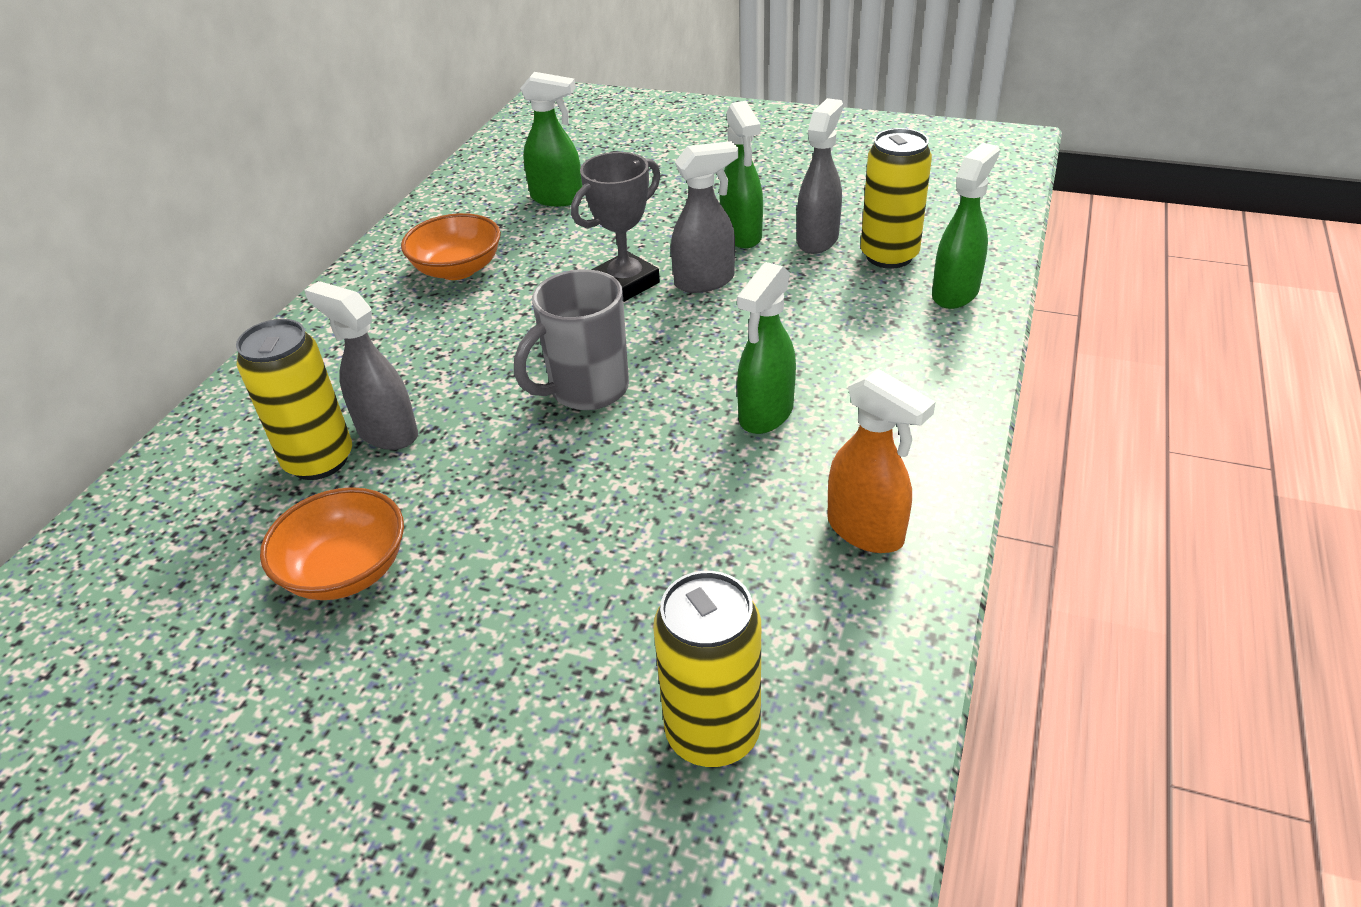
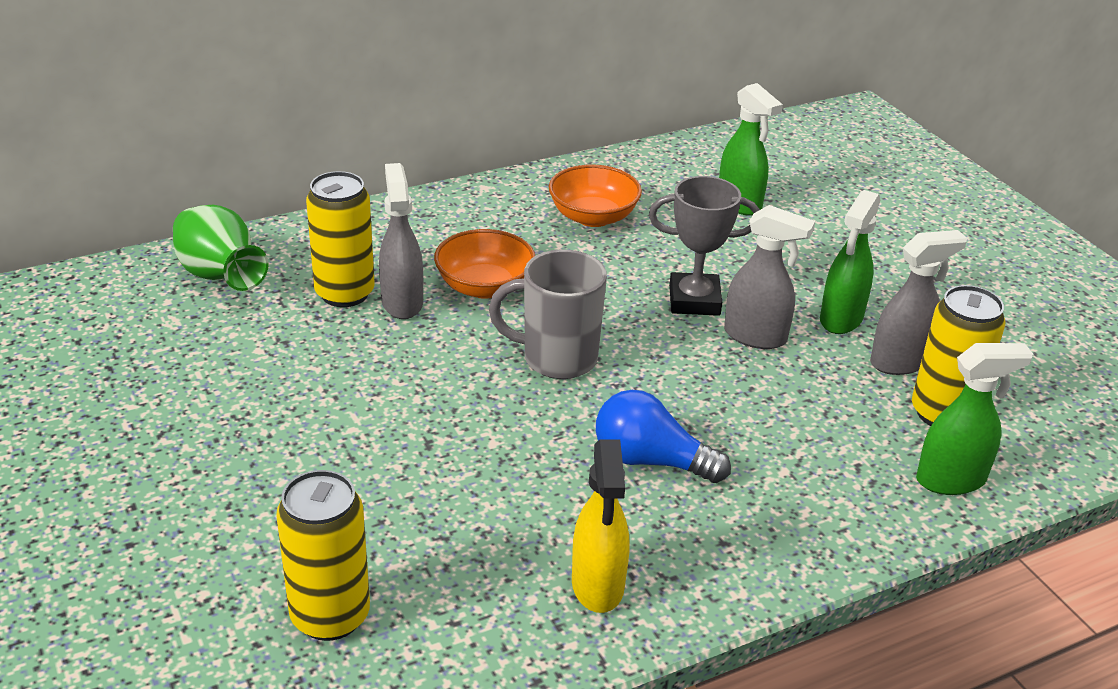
camera: 40 degrees right, 5 degrees down
(159, 529) = (220, 276): none -> green vase
(346, 570) = (275, 370): orange bowl -> orange bowl (484, 287)
(765, 414) = (651, 461): green spray bottle -> blue light bulb
(866, 531) = (597, 586): orange spray bottle -> yellow spray bottle

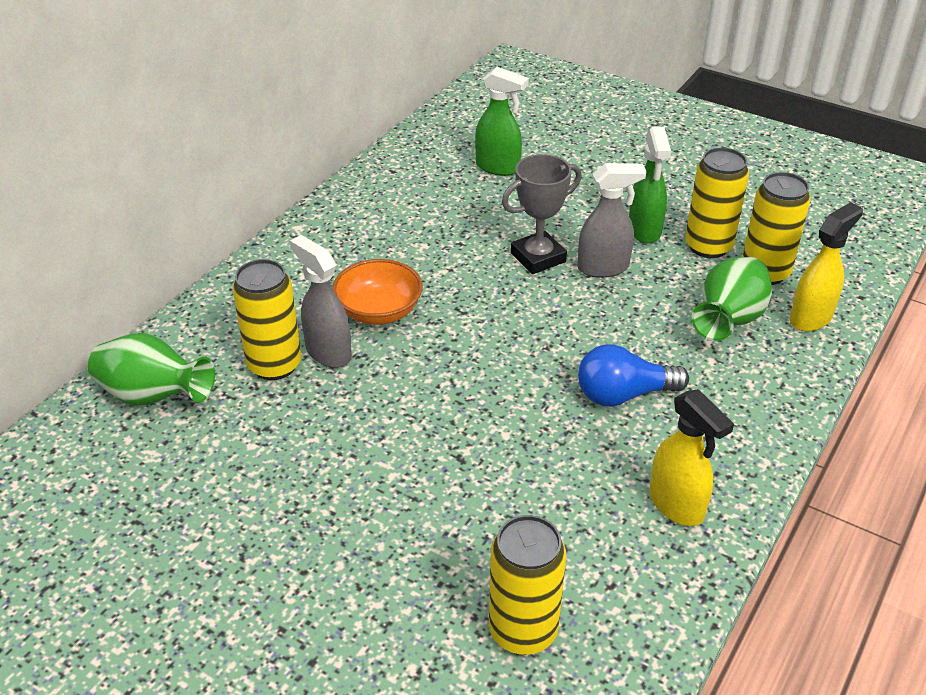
camera: 30 degrees left, 5 degrees up
(557, 359) = (487, 346): grey mug -> none
(593, 217) = (404, 220): orange bowl -> none
(845, 441) = (728, 320): none -> green vase
(900, 362) = (708, 246): grey spray bottle -> yellow can
(951, 480) = (811, 317): green spray bottle -> yellow spray bottle

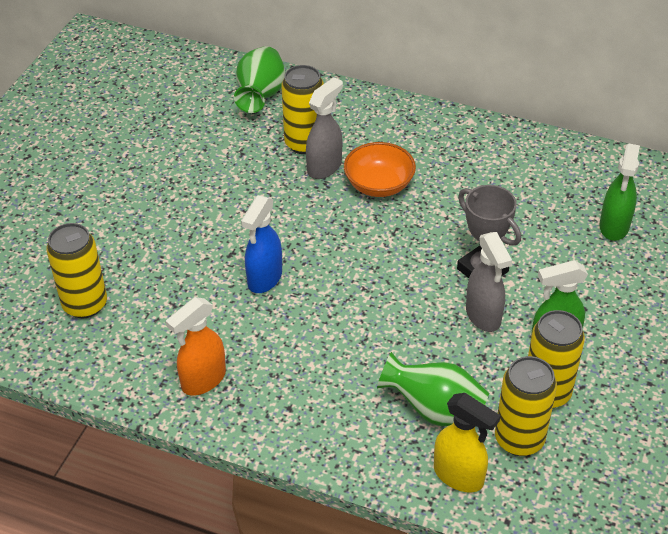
camera: 80 degrees right, 5 degrees up
(513, 430) = (264, 279): none -> blue spray bottle
(623, 394) = (318, 341): blue light bulb -> none
(677, 505) = (203, 380): yellow spray bottle -> orange spray bottle

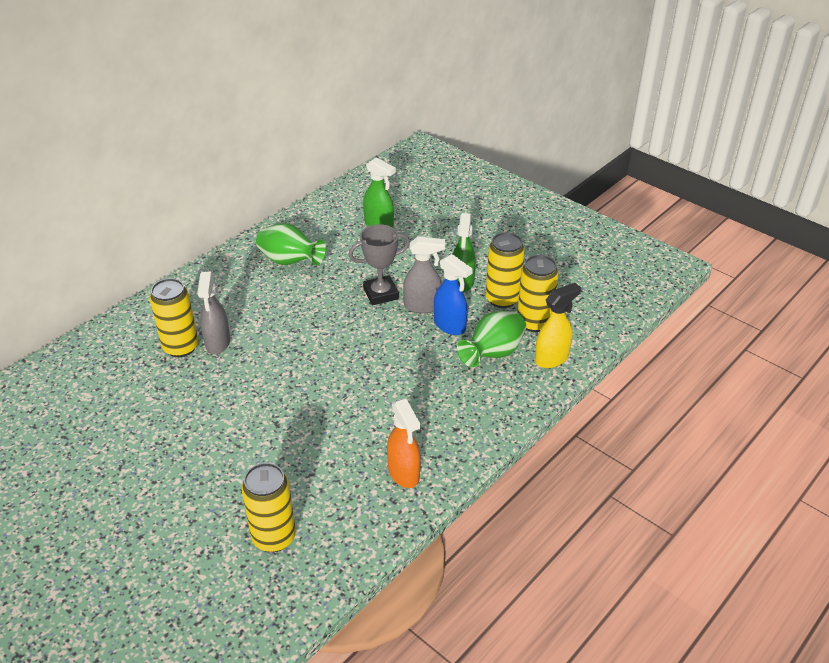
camera: 70 degrees left, 5 degrees down
(260, 96) = (99, 358): green vase -> green vase (290, 261)
(264, 279) = (317, 410): blue spray bottle -> blue spray bottle (450, 326)
(325, 167) = (218, 343): grey spray bottle -> grey spray bottle turned 150 degrees counterclockwise
(379, 185) = (260, 319): orange bowl -> none

